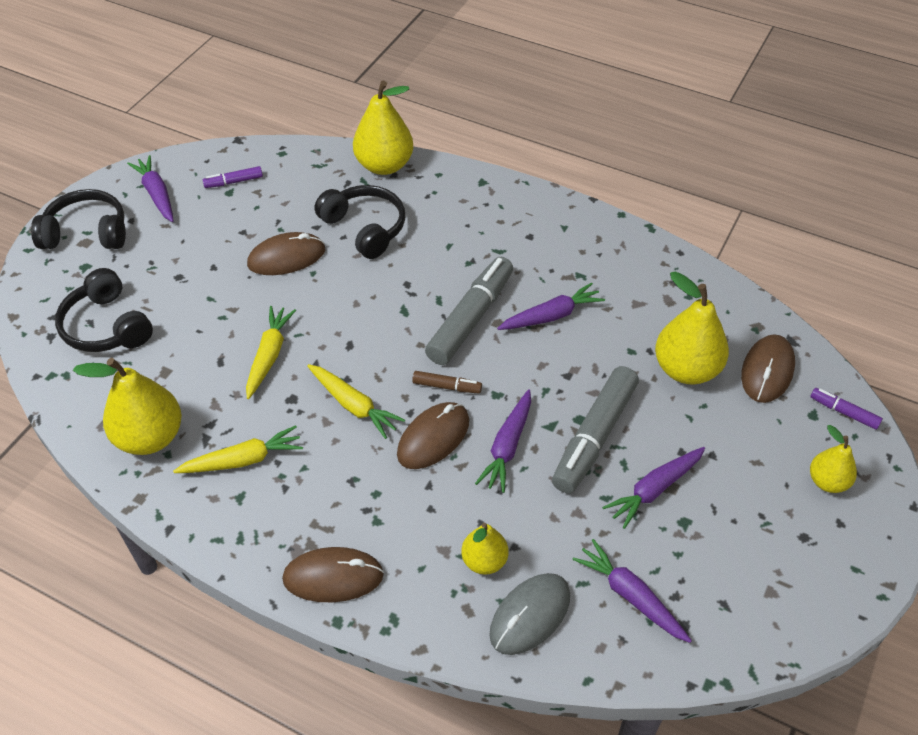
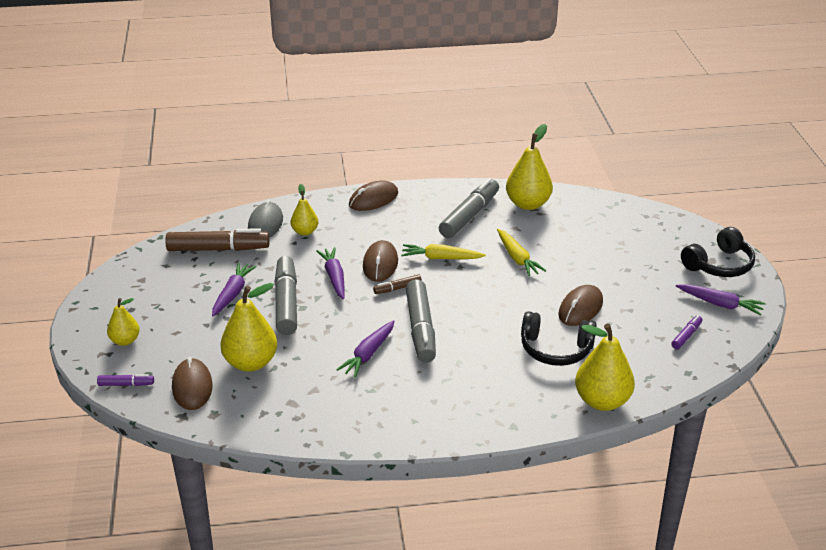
camera: 145 degrees right, 15 degrees down
(107, 326) = (625, 231): black headphones -> none
(243, 460) = (469, 216): yellow carrot -> grey marker
(630, 596) = (218, 249): purple carrot -> brown marker

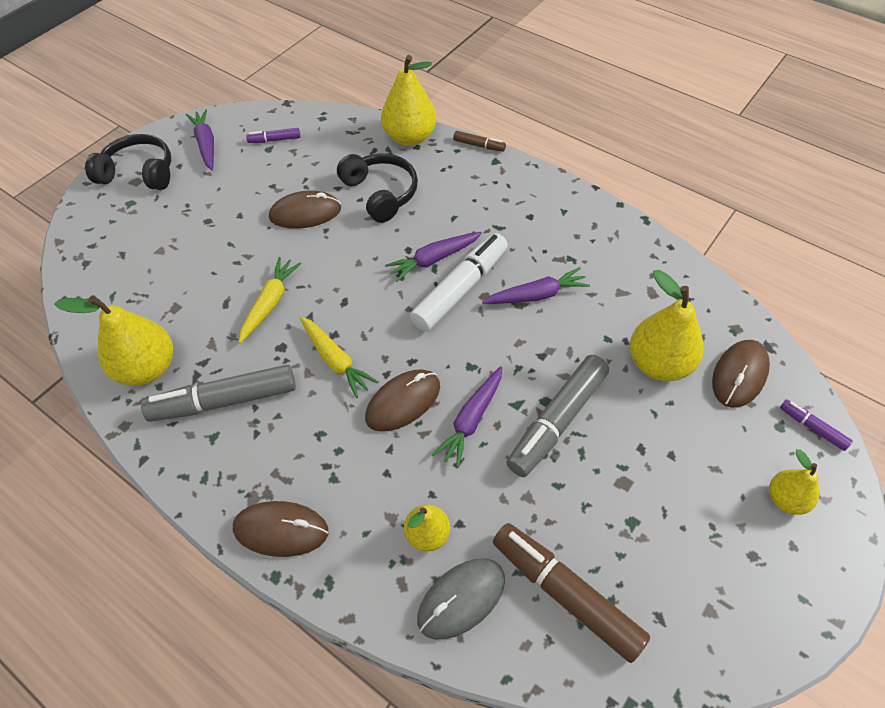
camera: 135 degrees left, 20 degrees up
(232, 294) = (607, 483): purple carrot -> purple carrot (434, 259)
(397, 288) = (425, 353): brown marker -> brown marker (479, 145)
(420, 329) = (460, 289): grey marker -> white marker

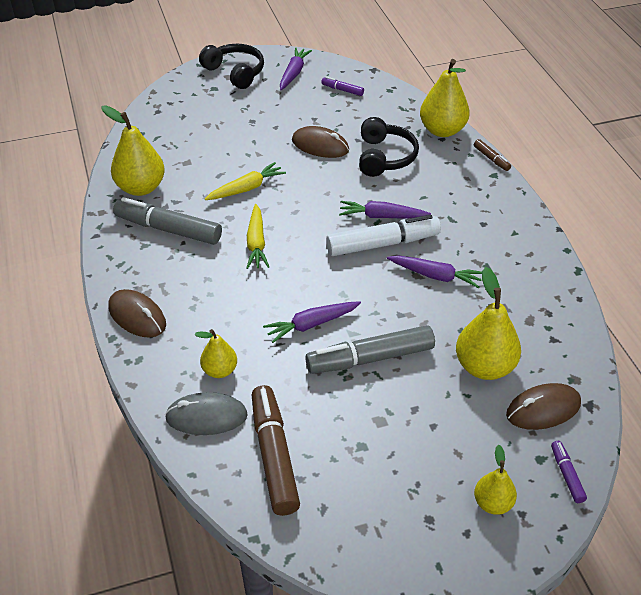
camera: 35 degrees right, 10 degrees down
(403, 402) = (276, 289): brown mouse -> none

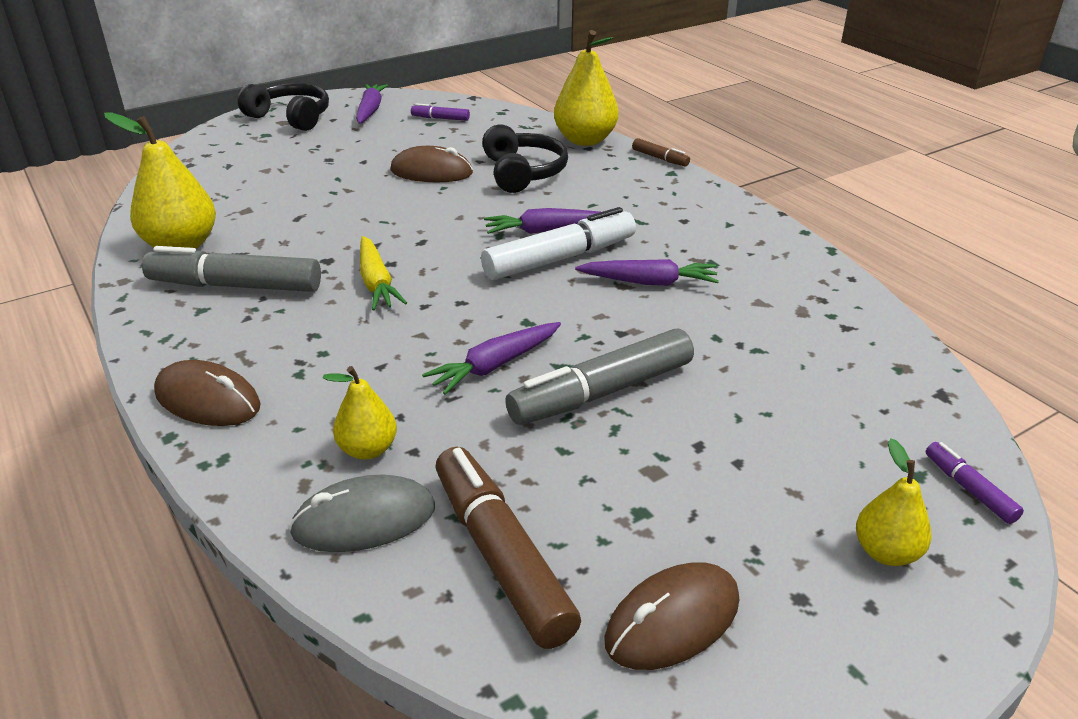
camera: 15 degrees left, 10 degrees down
(246, 188) = (342, 226): yellow carrot -> none
(484, 366) = (771, 374): yellow pear -> none
(543, 409) = (883, 411): brown mouse -> brown mouse (672, 620)

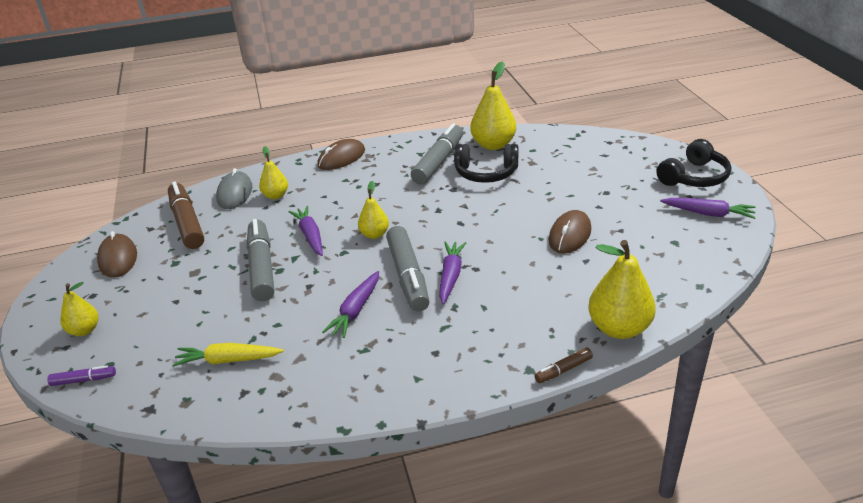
camera: 110 degrees right, 0 degrees up
(376, 283) = (417, 204): yellow carrot -> yellow carrot (228, 360)
(440, 118) = (685, 248): purple marker -> none
(472, 304) = (374, 234): none -> yellow pear
(501, 555) = (187, 223): brown marker -> brown marker turned 105 degrees counterclockwise
(522, 173) = (555, 279): black headphones -> black headphones (486, 173)
(560, 259) = (408, 276): white marker -> grey marker

